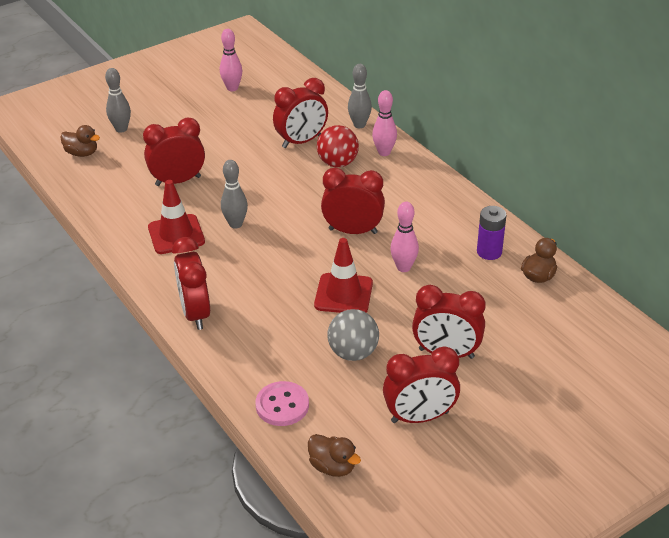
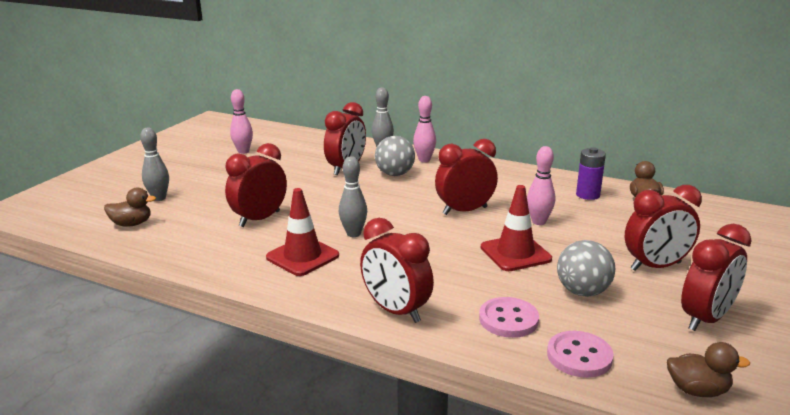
camera: 30 degrees left, 15 degrees down
(267, 354) = (508, 319): none -> pink button
(337, 163) = (395, 174): red ball -> grey ball

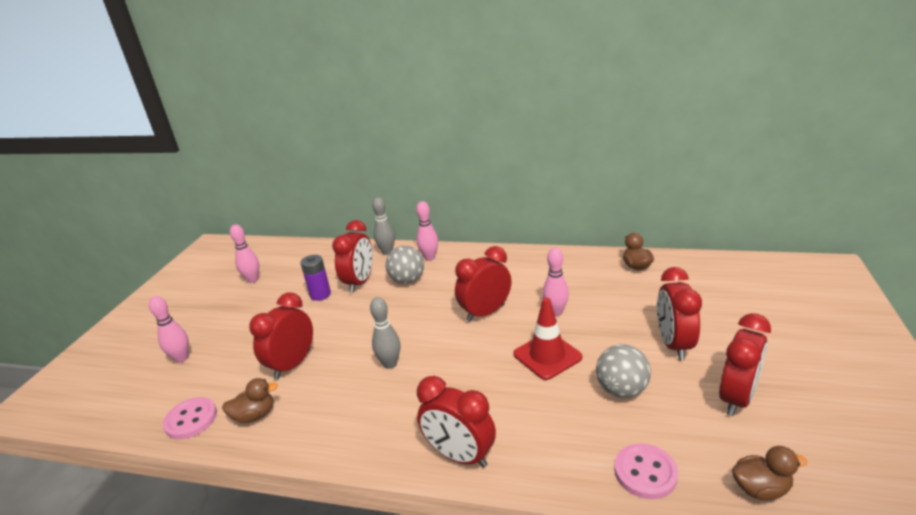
camera: 10 degrees left, 5 degrees up
(132, 224) = (161, 400): brown duck -> brown duck (255, 415)
(159, 198) = (181, 358): grey bowling pin -> pink bowling pin
(302, 256) = (348, 405): red traffic cone -> none
(508, 319) = (567, 441): pink button -> pink button (191, 419)
(587, 195) = (587, 271): purple battery -> purple battery (320, 295)
(655, 266) = (673, 344): red clock -> red clock turned 120 degrees clockwise

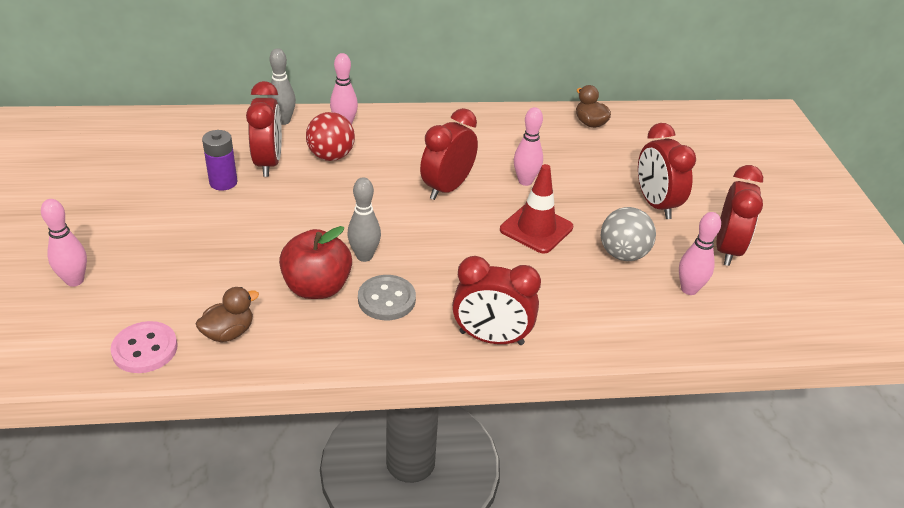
camera: 25 degrees left, 10 degrees up
(252, 280) = (109, 170): pink bowling pin -> pink bowling pin (689, 289)
(292, 364) = (240, 270): red clock -> none
(340, 386) = (317, 287): none -> red apple
(388, 404) = (386, 299): none -> grey button
(407, 280) = (331, 156): grey ball -> red ball
(645, 472) = (671, 325): pink button -> none
(760, 488) = (768, 323): brown duck -> none

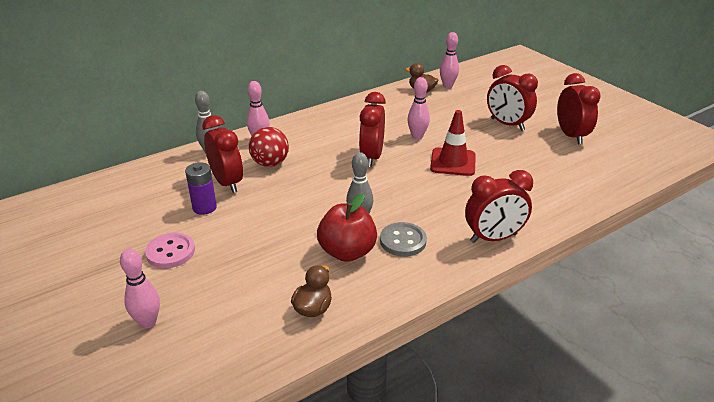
camera: 25 degrees left, 5 degrees down
(145, 349) = (258, 347): pink button -> pink button (170, 252)
(623, 254) = (518, 159): grey ball -> none
(689, 289) = (574, 165): pink bowling pin -> pink bowling pin (447, 86)

